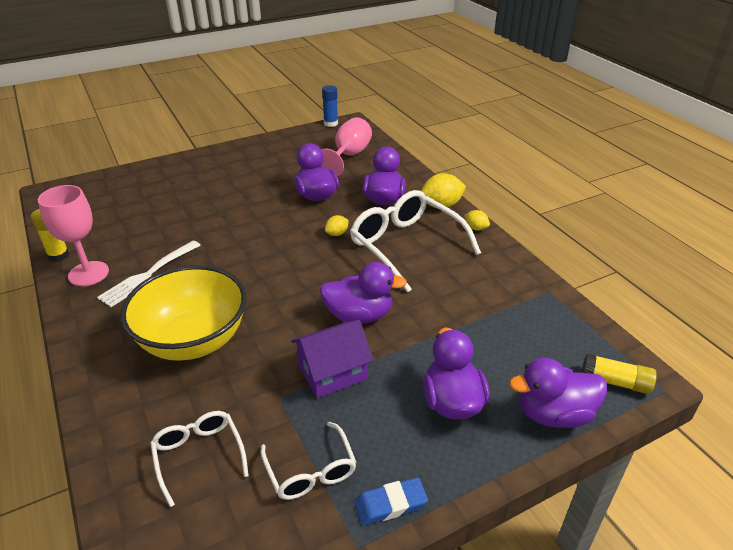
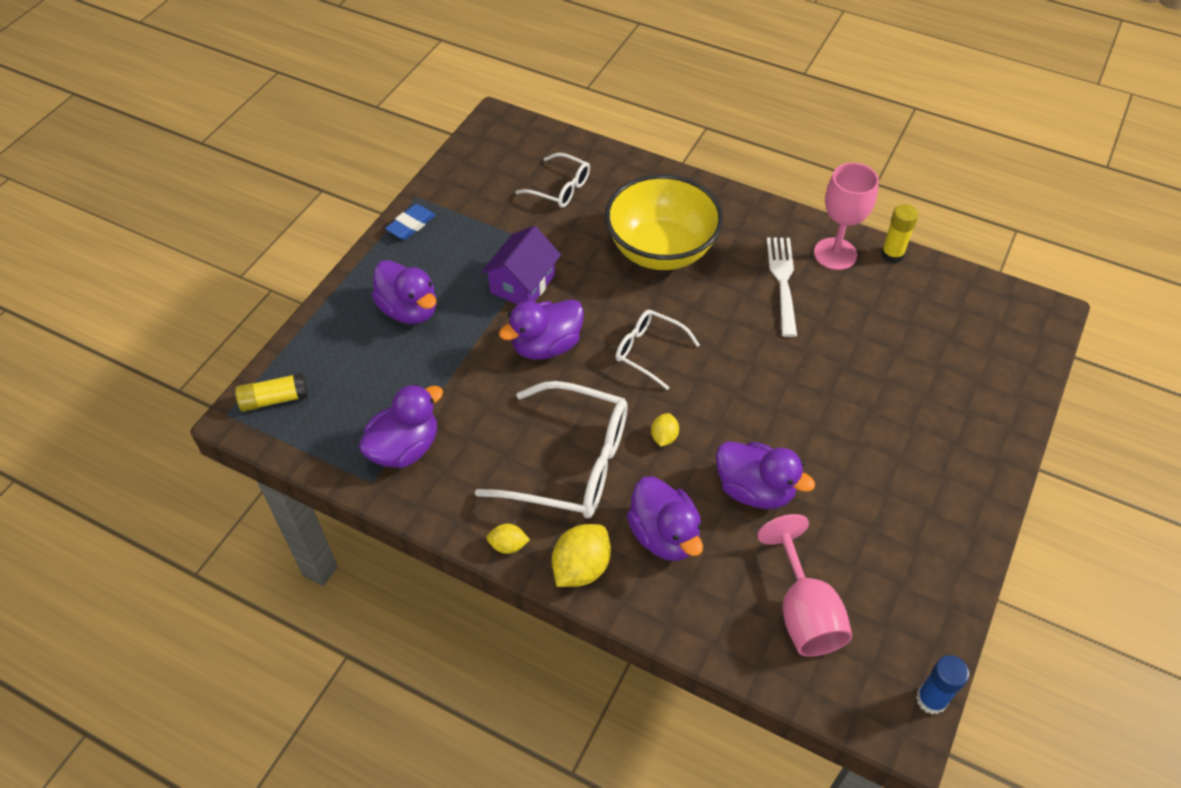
camera: 145 degrees right, 15 degrees up
(310, 470) = (479, 216): white glasses -> white glasses (650, 352)
(553, 414) = (321, 341): purple duck -> purple duck (405, 448)

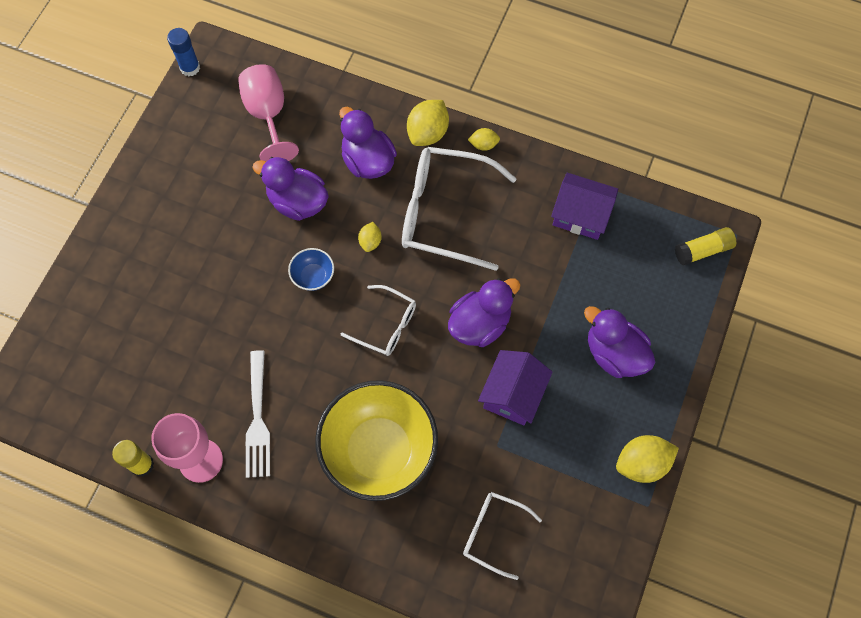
camera: 175 degrees right, 15 degrees up
(405, 448) = (580, 215): purple duck -> purple house
(411, 225) = (642, 463): blue eraser -> yellow lemon
(731, 405) = (313, 276): none -> blue bowl

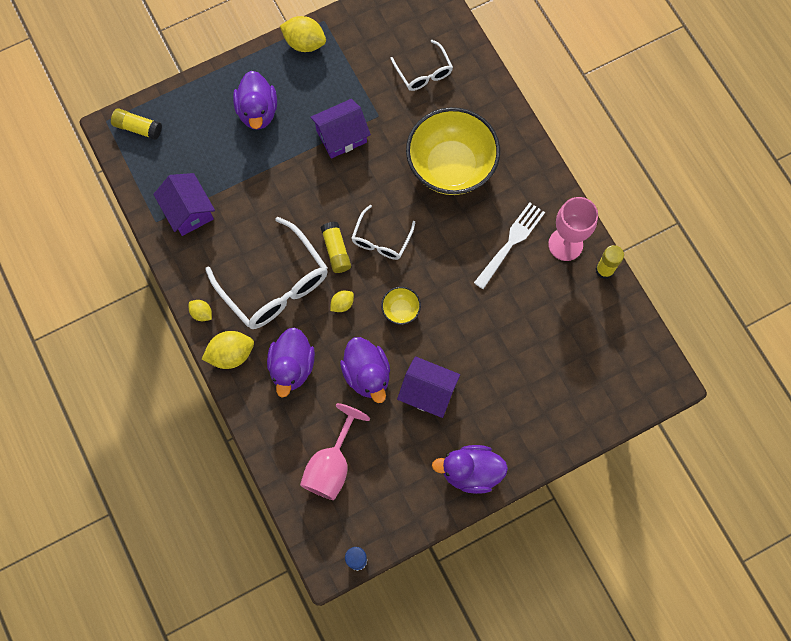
camera: 140 degrees left, 5 degrees up
(232, 227) = (427, 392): none -> purple house
(313, 276) = (400, 310): blue bowl -> yellow bowl
(385, 325) = (381, 239): white glasses -> white glasses turned 135 degrees counterclockwise
(418, 283) = (336, 250): none -> yellow glue stick
(480, 324) = (321, 193): purple duck -> purple duck (470, 471)

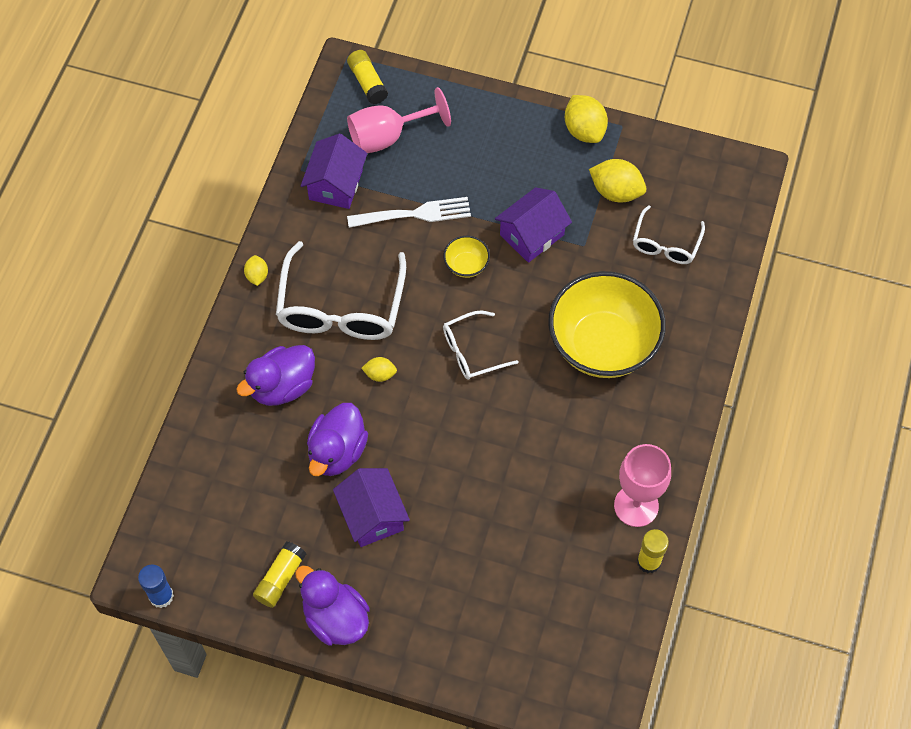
camera: 45 degrees right, 10 degrees down
(231, 354) = (244, 330): yellow lemon -> yellow lemon (616, 192)
(257, 111) = (481, 153): purple duck -> none
(331, 465) = (226, 498): pink goblet -> pink goblet (387, 137)
(336, 250) = (423, 325): yellow glue stick -> yellow glue stick (280, 578)
(341, 136) = (532, 235): purple house -> purple house turned 60 degrees counterclockwise
(400, 310) = (424, 425): yellow bowl -> yellow bowl (466, 265)
(511, 242) = (586, 458): white fork -> white fork (415, 214)

